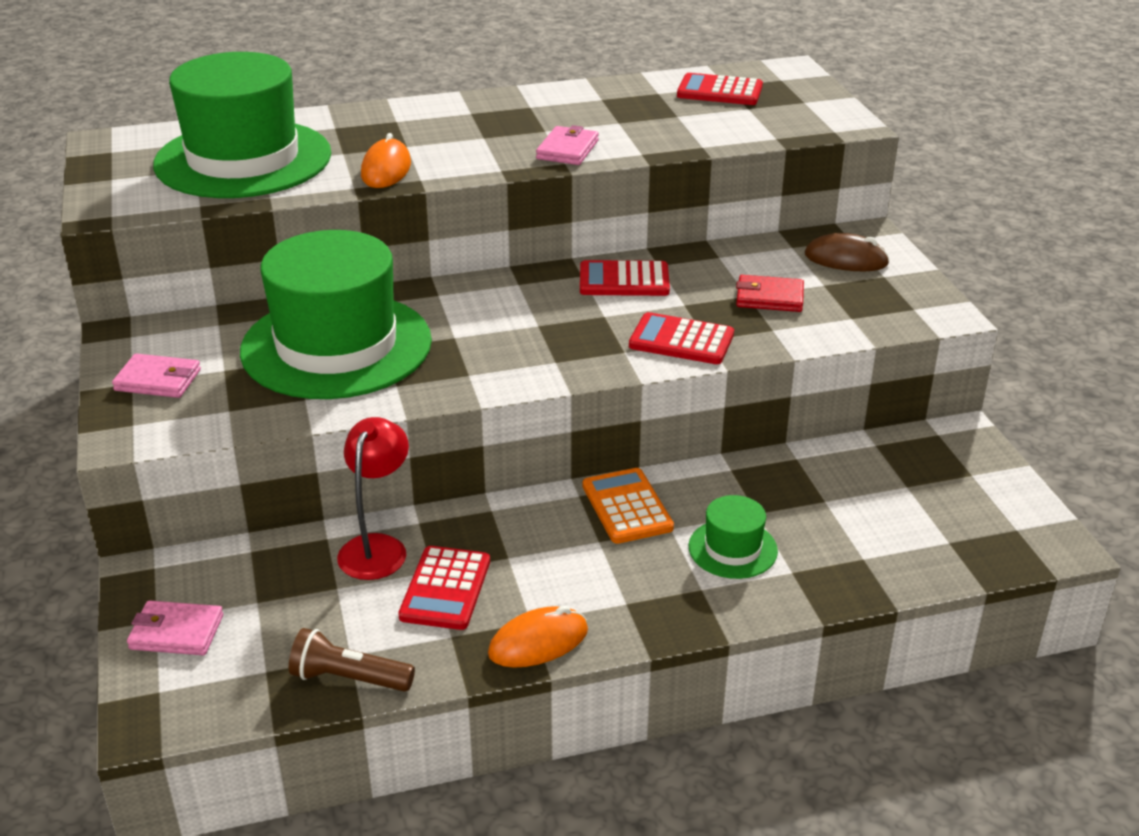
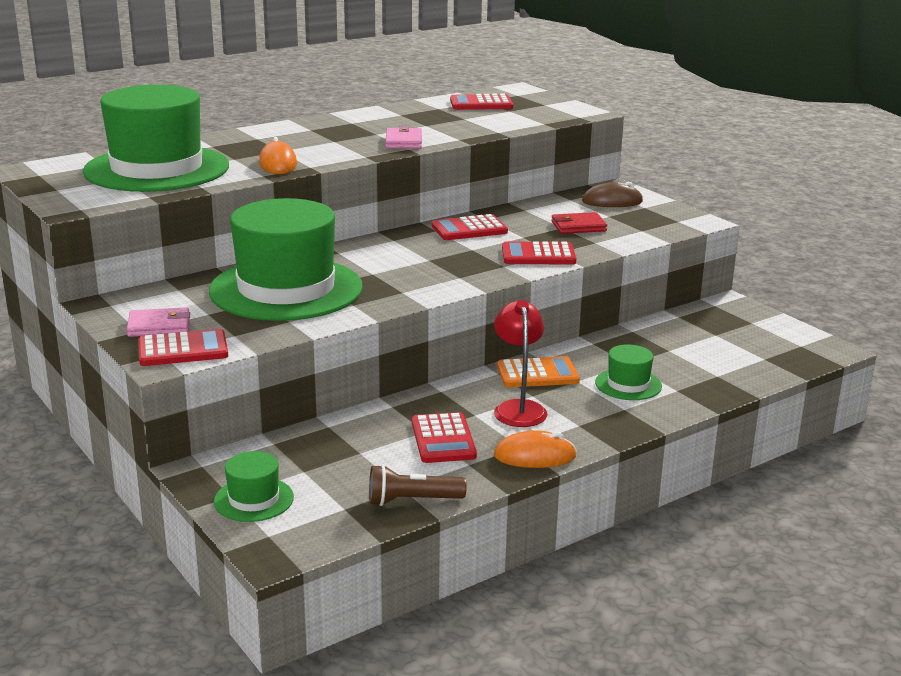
camera: 20 degrees left, 10 degrees down
(158, 423) = (183, 350): none -> red calculator
(176, 632) = (253, 499): pink wallet -> green hat
(377, 547) = (372, 425): red lamp -> red lamp (518, 408)
(538, 642) = (534, 456): orange mouse -> orange mouse turned 45 degrees clockwise
(627, 507) = (537, 374): orange calculator -> orange calculator turned 120 degrees clockwise

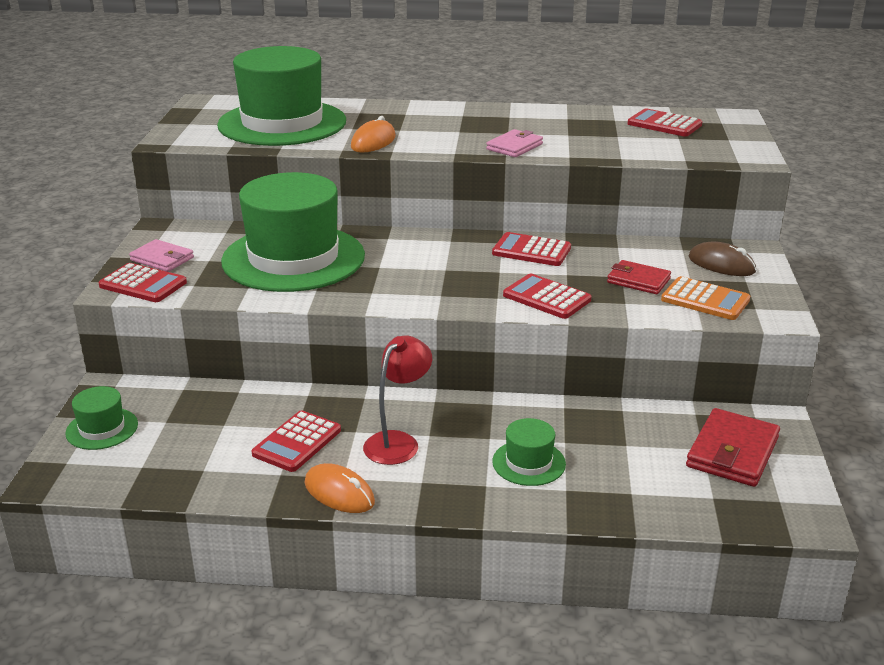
camera: 40 degrees right, 5 degrees up
(412, 501) = (192, 485): brown flashlight -> none
(537, 374) = (465, 416): orange calculator -> orange calculator (705, 300)
(735, 330) = (732, 452): none -> red wallet

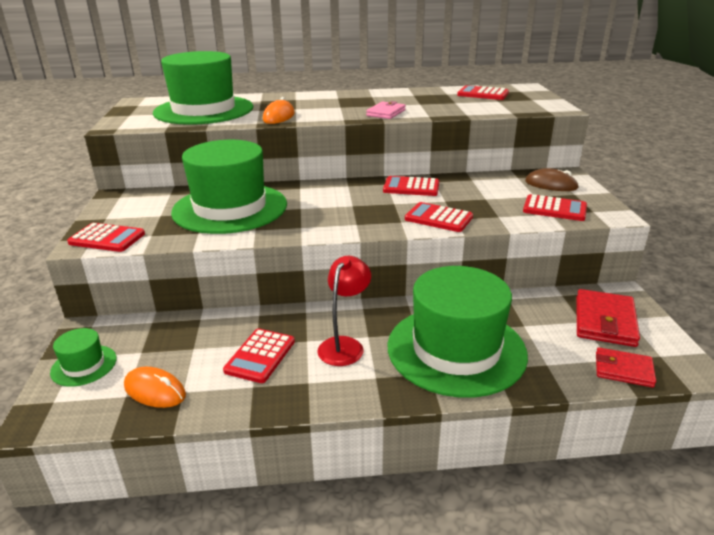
camera: 10 degrees left, 0 degrees up
(162, 259) = (120, 218): pink wallet -> none
(339, 493) = (309, 397): orange mouse -> orange mouse (155, 391)
(529, 463) = (456, 349): green hat -> green hat, size x2.30
(638, 280) = (499, 200): red wallet -> red wallet (623, 370)
(705, 300) = (554, 209): orange calculator -> red calculator

